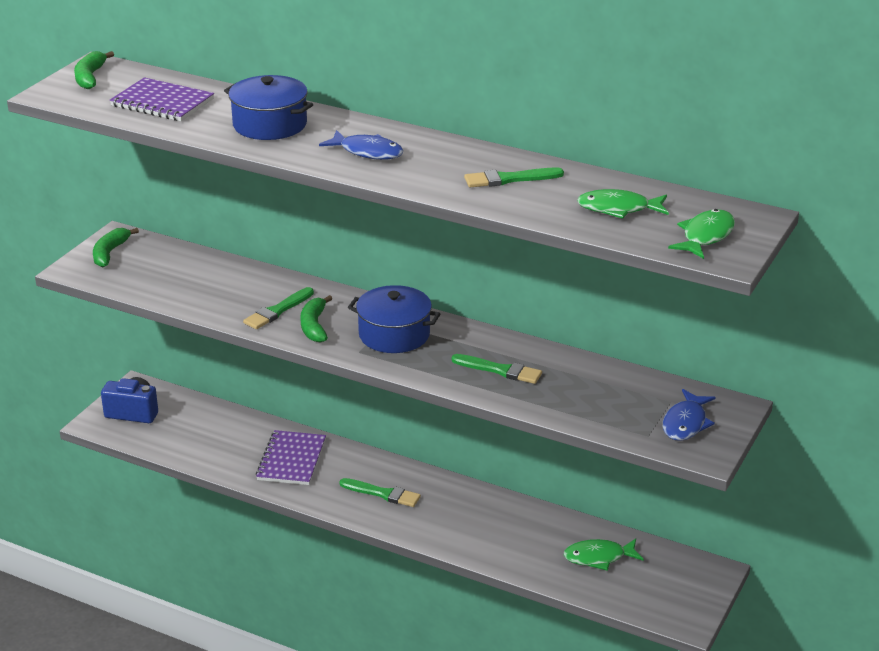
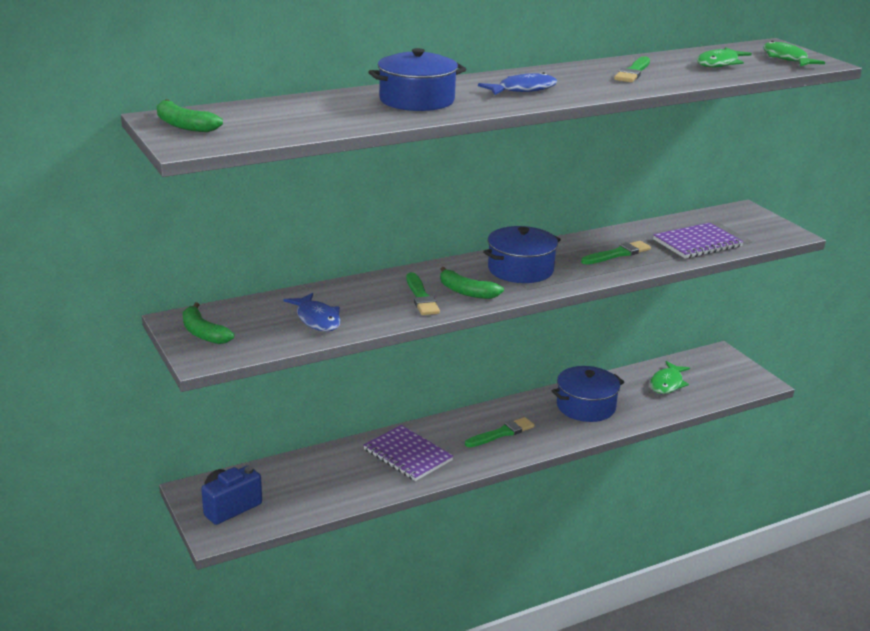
camera: 55 degrees left, 5 degrees down
(162, 102) = (299, 117): purple notebook -> purple notebook (697, 243)
(488, 523) = (586, 406): none -> blue pot
(686, 423) = (749, 227): blue fish -> blue fish (317, 319)

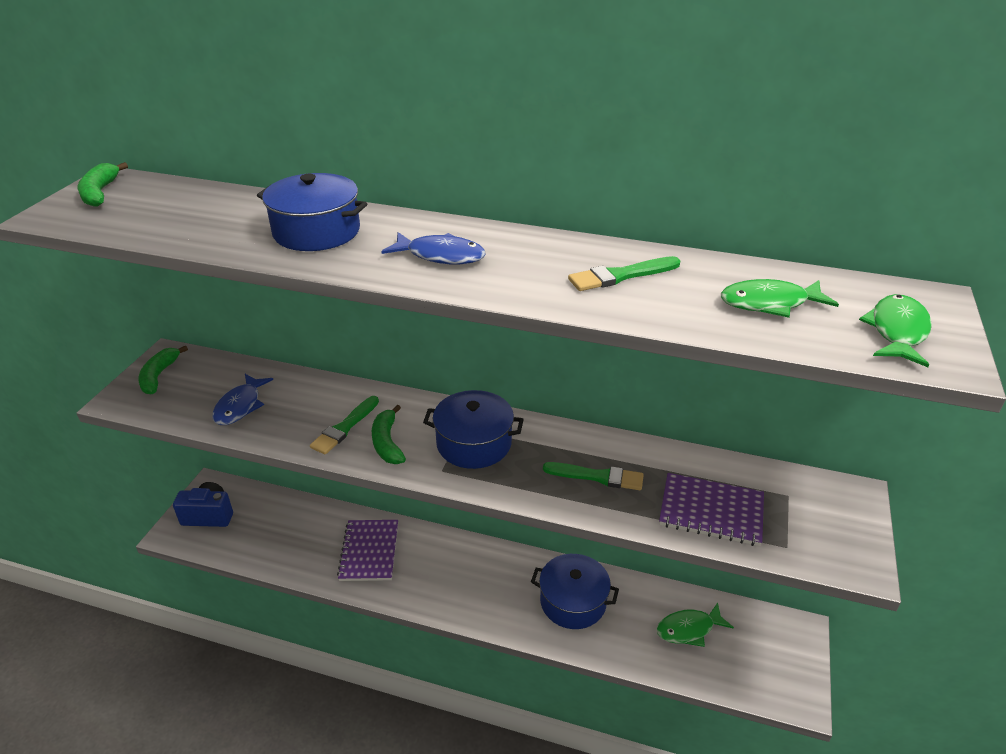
camera: 45 degrees right, 10 degrees up
(501, 433) = (464, 580): green brush -> none

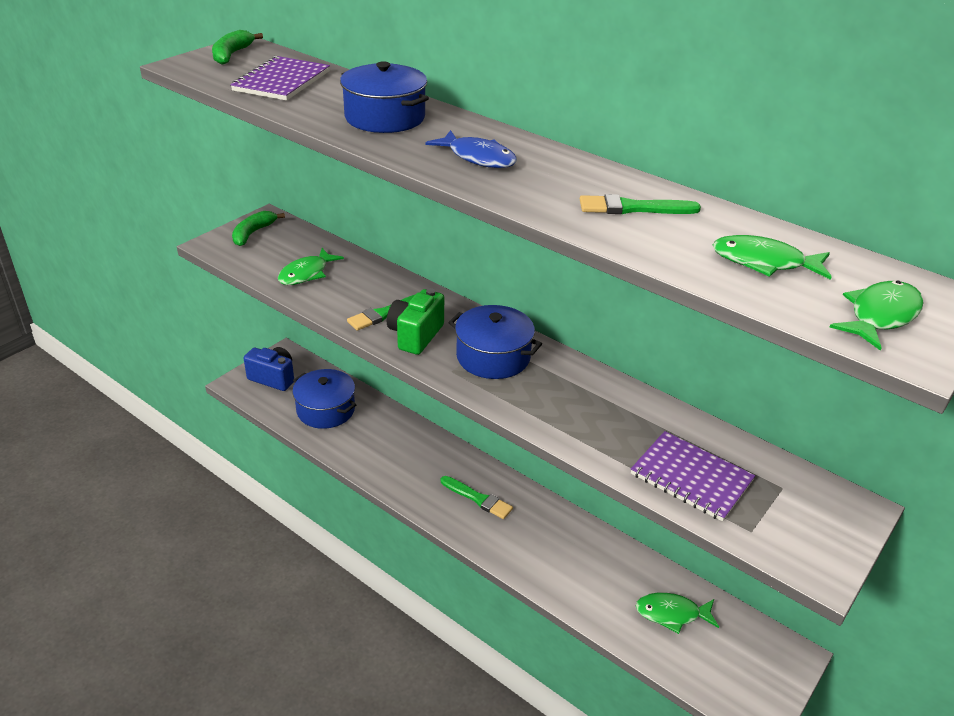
camera: 20 degrees right, 0 degrees up
(240, 406) = (306, 273): blue fish -> green fish
(369, 551) = (397, 449): purple notebook -> purple notebook (282, 81)
(387, 443) = (415, 335): green banana -> green camera
(573, 602) = (566, 551): blue pot -> blue pot (325, 410)
(597, 476) = (594, 416): green brush -> green brush (478, 498)

